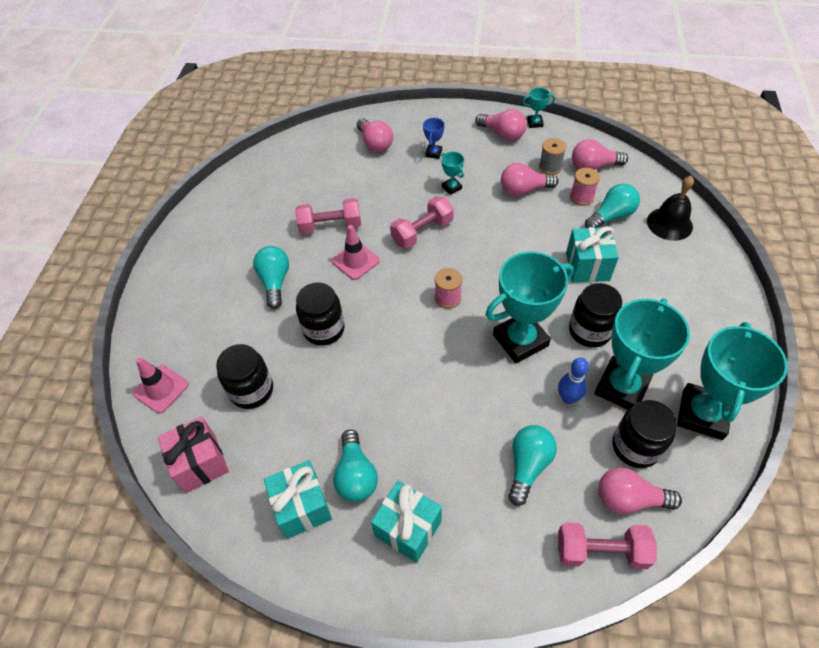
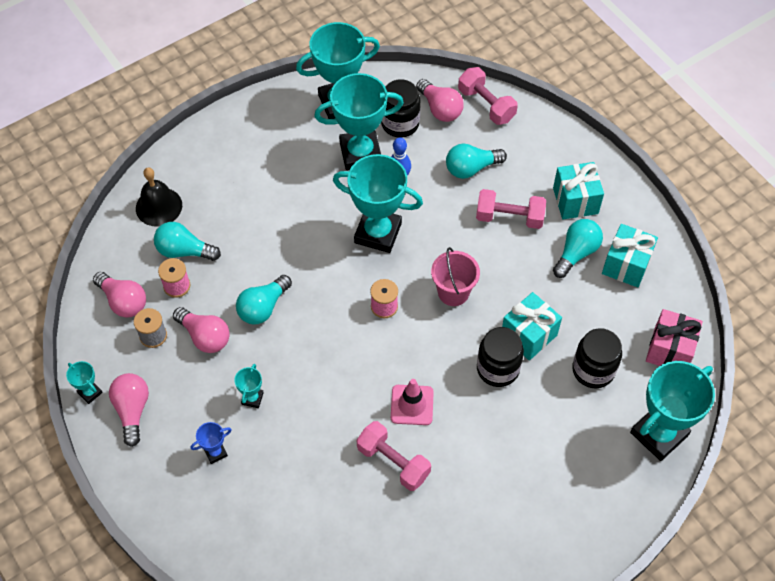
camera: 135 degrees left, 5 degrees up
(161, 389) = (659, 434): pink traffic cone -> turquoise trophy
(275, 282) = (493, 449): turquoise light bulb -> turquoise light bulb (263, 307)
(375, 144) = (247, 522): pink light bulb -> none
(414, 350) = (453, 292): none -> pink bucket
(422, 232) = (331, 379): pink dumbbell -> pink dumbbell (509, 217)
(587, 267) = (261, 234): turquoise gift -> turquoise gift (529, 335)
(589, 331) = (327, 197): black jar -> none

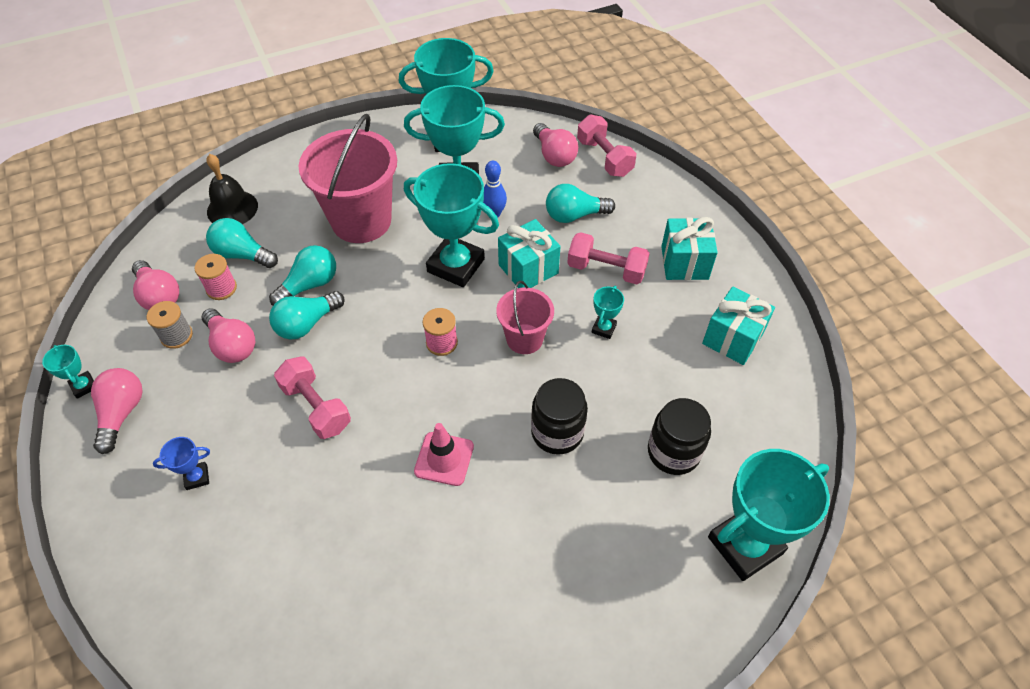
camera: 10 degrees right, 5 degrees down
(252, 398) = (261, 421): turquoise trophy -> turquoise trophy (604, 328)
(281, 201) = (361, 221): none -> pink bucket
(393, 462) = (403, 525): pink dumbbell -> pink dumbbell (316, 407)
(400, 123) = (508, 163): black jar -> none
(529, 335) = (602, 399): turquoise gift -> turquoise gift (528, 269)
(576, 253) = (676, 317): turquoise light bulb -> turquoise light bulb (310, 285)
(669, 350) = (772, 443): pink gift -> none

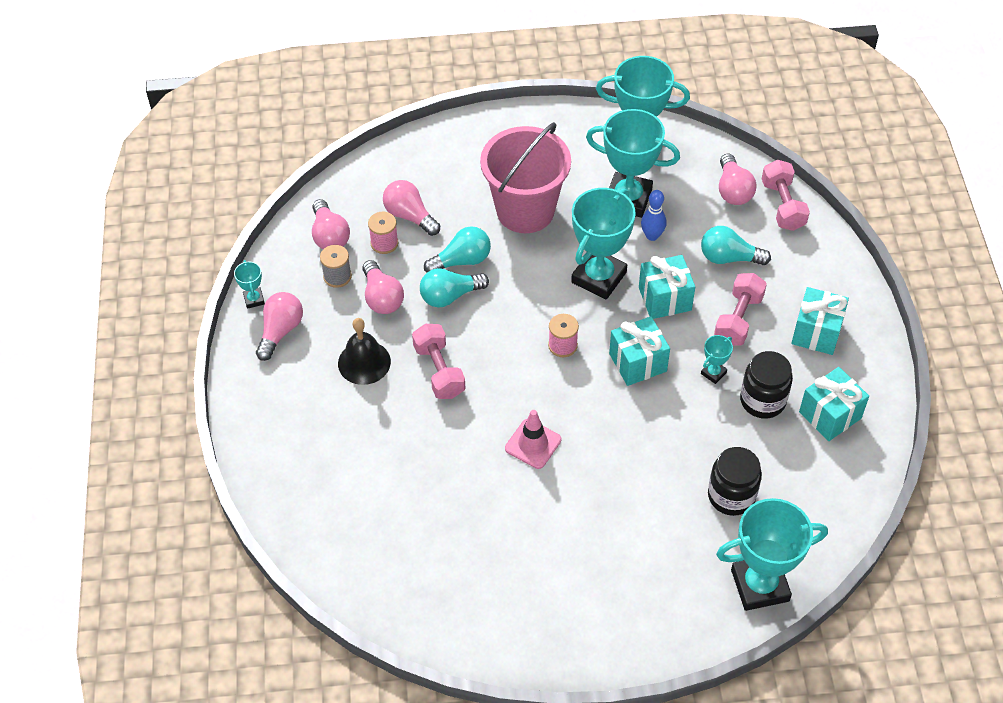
camera: 20 degrees right, 0 degrees up
(197, 477) = (329, 400): blue trophy -> none
(232, 208) = (411, 168): black bell -> black bell (364, 362)
(242, 254) = (409, 216): turquoise light bulb -> pink light bulb
(456, 265) = (599, 277): turquoise trophy -> turquoise trophy turned 75 degrees clockwise
(524, 339) = (637, 362): pink bucket -> turquoise gift
(557, 432) = (636, 450): black jar -> black jar (762, 400)
(606, 270) = (738, 319): pink dumbbell -> pink dumbbell turned 75 degrees clockwise

